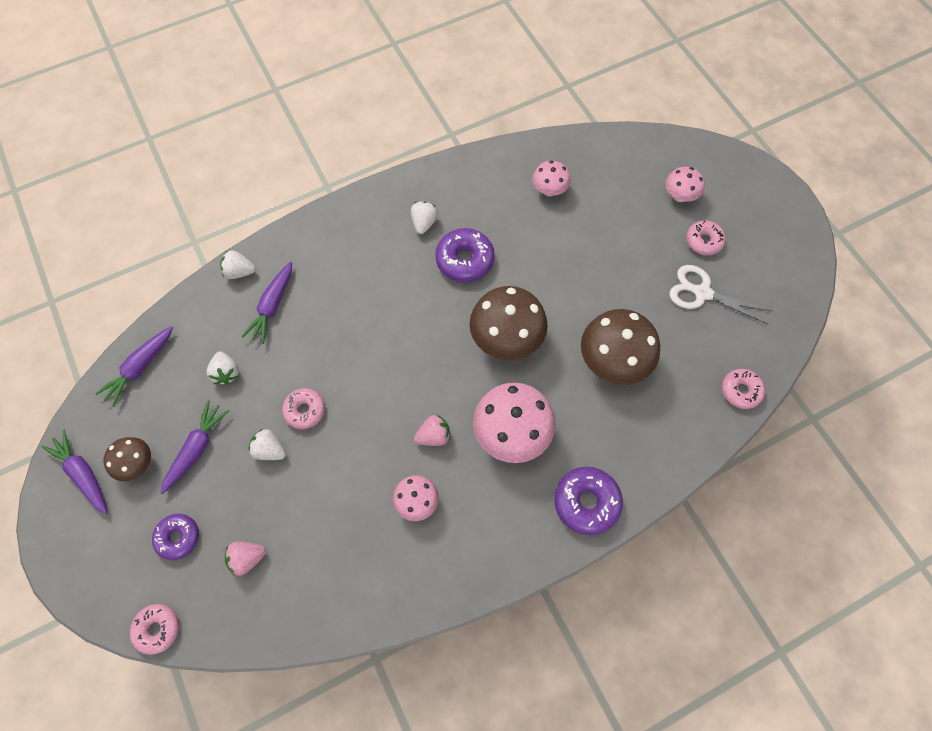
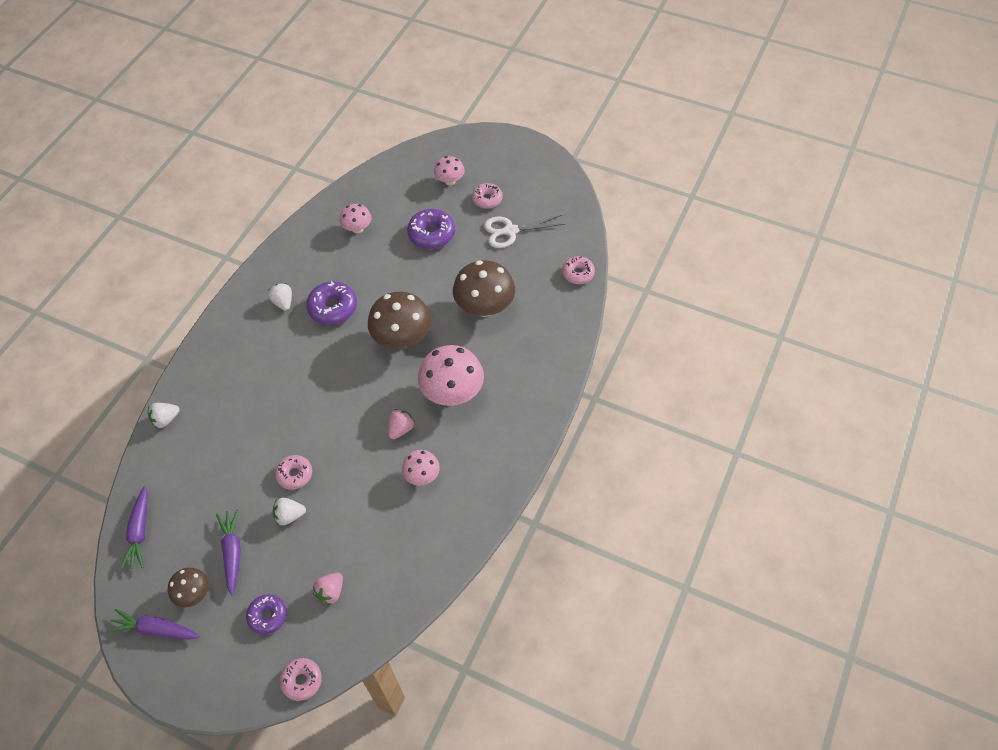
camera: 35 degrees left, 10 degrees down
(226, 373) = (213, 490): white strawberry -> none
(272, 306) = (212, 425): purple carrot -> none
(586, 502) = (533, 400): purple donut -> purple donut (431, 234)

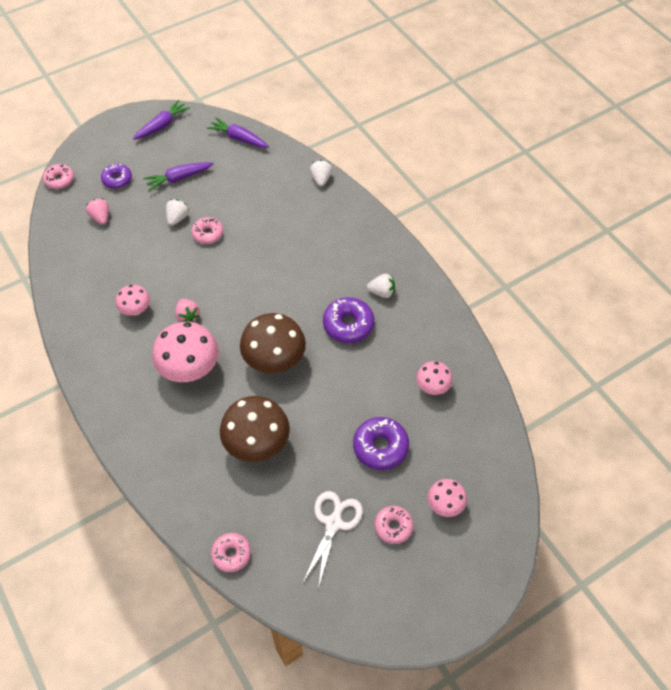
camera: 120 degrees right, 0 degrees up
(194, 593) = (168, 150): brown mushroom -> none
(232, 553) = (179, 178): purple carrot -> purple carrot turned 135 degrees clockwise

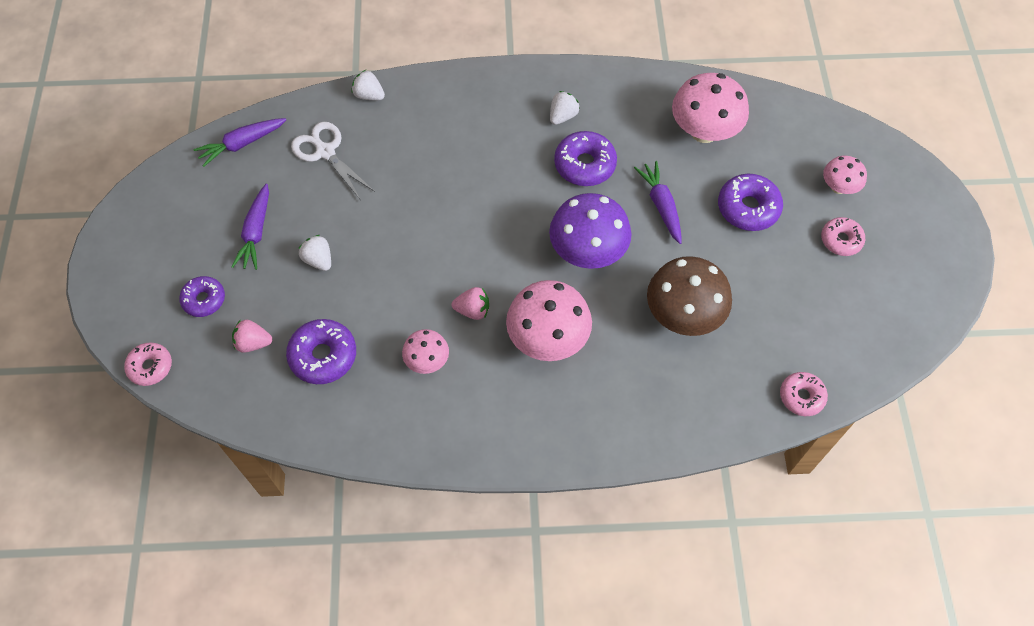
camera: 60 degrees left, 5 degrees up
(110, 255) = (323, 356): none -> purple donut
(162, 125) = (152, 213): purple carrot -> purple carrot (661, 205)
(208, 234) = (366, 239): pink donut -> none
(274, 360) = (587, 252): brown mushroom -> purple mushroom
(333, 523) = (811, 288): white scissors -> white scissors (325, 152)
(432, 387) = (704, 131): pink mushroom -> pink mushroom, size x1.82

